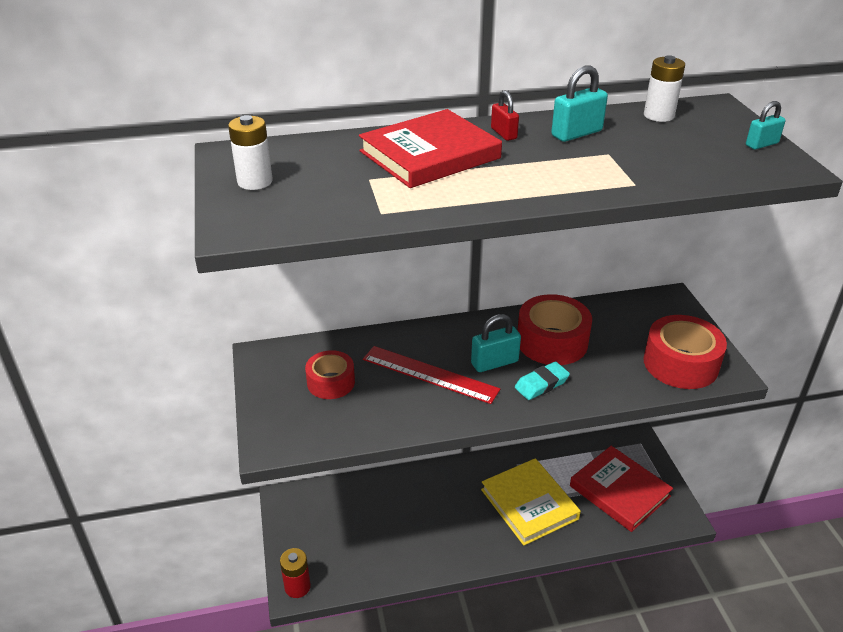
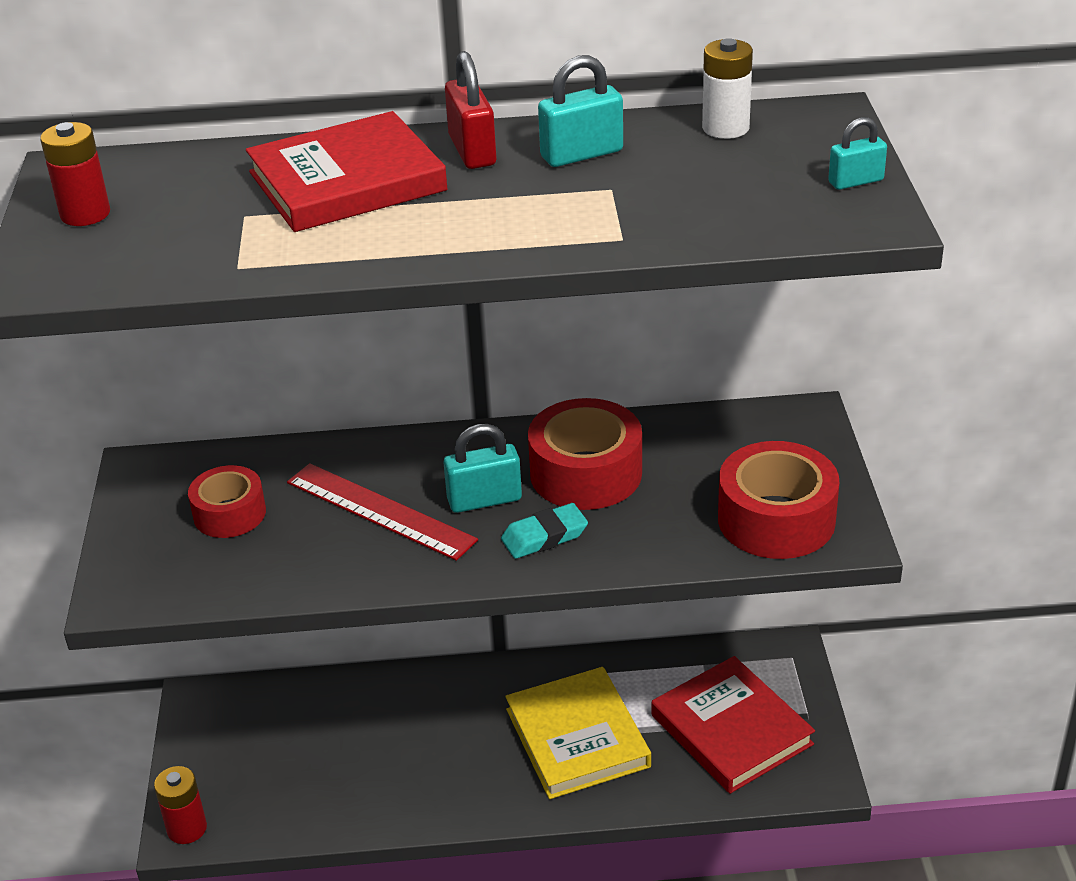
camera: 10 degrees right, 0 degrees up
(255, 182) = (85, 214): white battery -> red battery
(504, 133) = (472, 151): red padlock -> red padlock, size x1.56

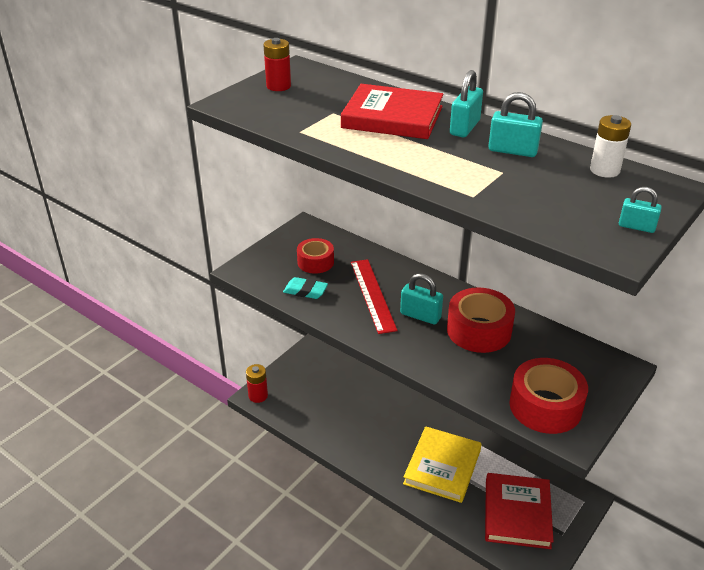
camera: 40 degrees right, 0 degrees up
(472, 151) = (464, 128): red padlock -> turquoise padlock
(544, 536) = (427, 347): turquoise eraser -> turquoise eraser (305, 291)

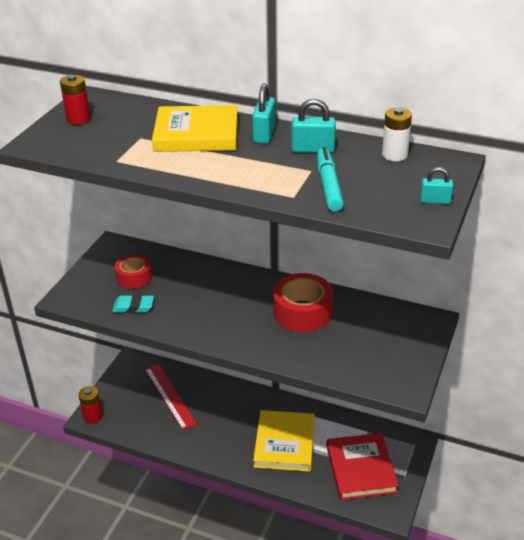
camera: 15 degrees left, 0 degrees up
(372, 295) = (197, 298): red ruler -> red ruler (170, 396)
(392, 117) = (196, 134): red book -> yellow book
(420, 316) = (246, 309): turquoise padlock -> none
(517, 190) = (328, 185): none -> turquoise marker
(545, 406) = (378, 367): red tape -> none

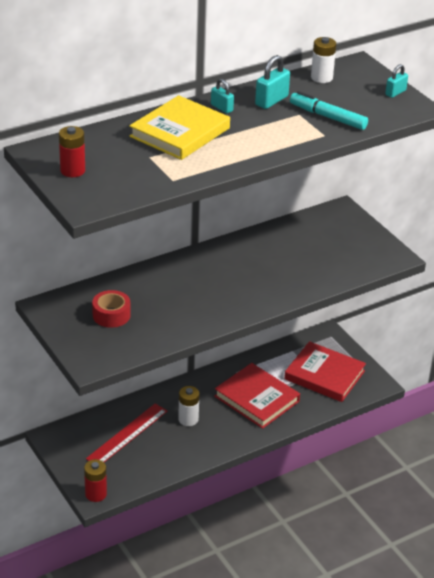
camera: 55 degrees left, 0 degrees up
(133, 307) = (152, 332): turquoise eraser -> none
(170, 396) = (127, 435): red ruler -> red ruler turned 60 degrees counterclockwise
(219, 418) = (188, 419): none -> white battery
(264, 134) = (222, 108): turquoise padlock -> turquoise padlock, size x0.64
(285, 443) = (257, 399): yellow book -> red book
(302, 312) = (264, 257): red tape -> none

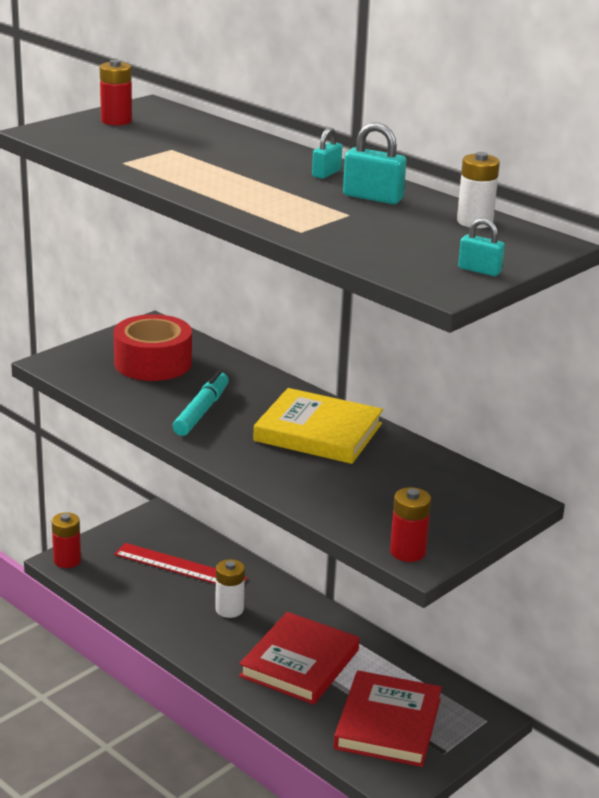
camera: 75 degrees right, 10 degrees down
(111, 315) = (153, 363): red tape -> red tape, size x1.58
(180, 132) = (242, 158): yellow book -> yellow book (318, 432)
(328, 117) = (356, 231): turquoise marker -> turquoise marker (201, 411)
(387, 259) = (407, 552): none -> red battery

